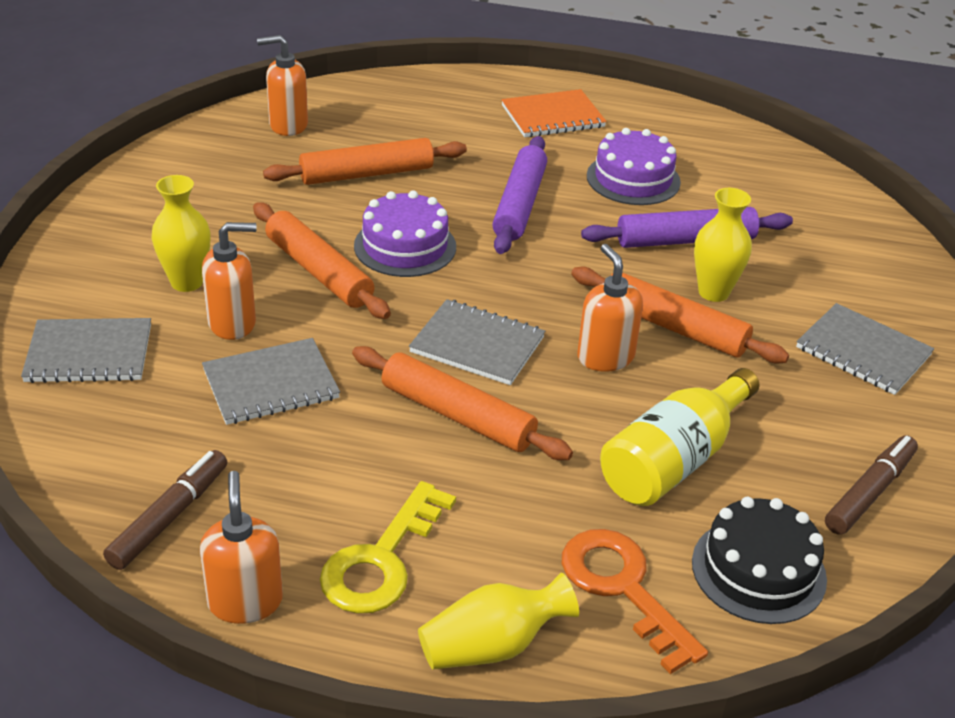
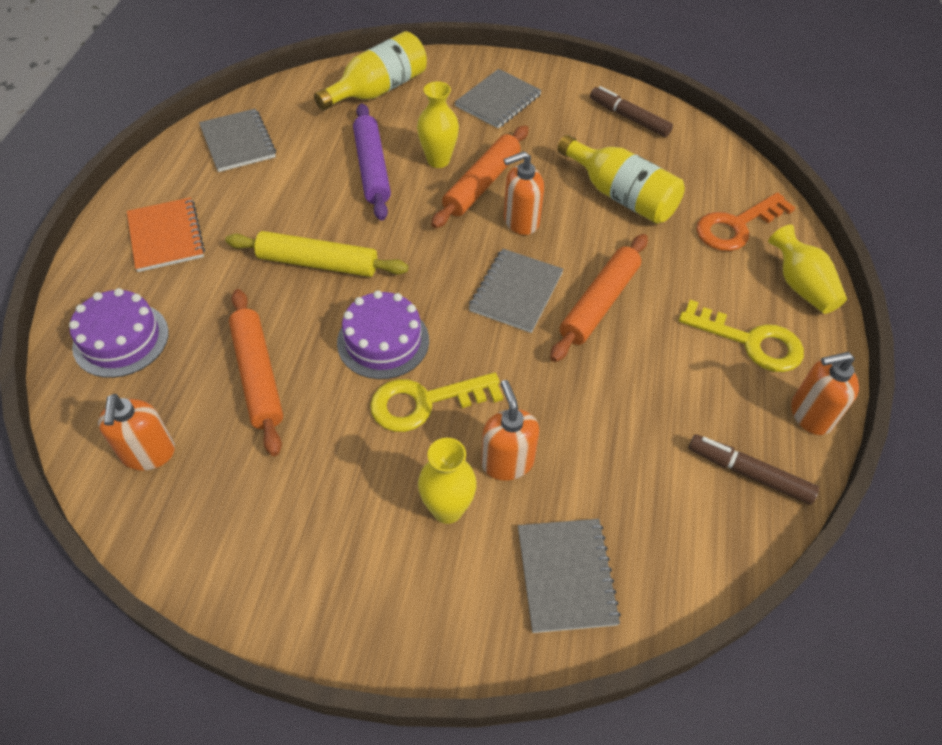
camera: 90 degrees left, 15 degrees up
(271, 384) = (585, 423): grey notebook -> grey notebook (238, 142)
(319, 271) = (424, 402): orange rolling pin -> yellow key
(519, 204) = (317, 263): purple rolling pin -> yellow rolling pin
(633, 179) = (281, 190): purple cake -> purple cake (121, 339)
(758, 570) = (704, 169): black cake -> none
(847, 246) = (378, 90): none -> yellow bottle

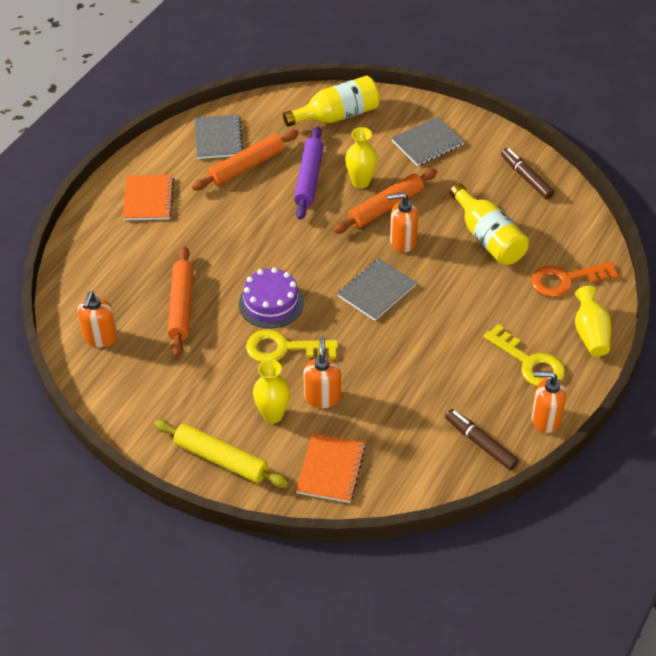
camera: 20 degrees right, 5 degrees down
(121, 339) = (101, 263): purple cake -> none
(317, 263) = (245, 240): yellow rolling pin -> yellow rolling pin (221, 459)
(566, 576) = (331, 469): grey notebook -> orange notebook
(599, 303) = (433, 312): orange rolling pin -> orange rolling pin (246, 166)

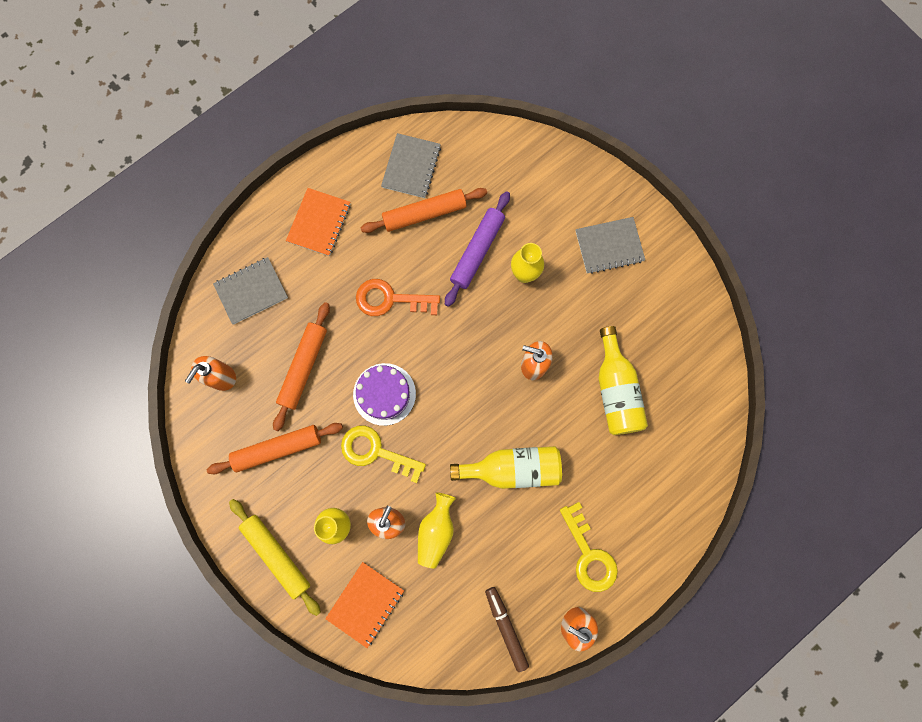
camera: 20 degrees right, 30 degrees up
(337, 116) = (536, 177): yellow bottle -> yellow bottle (512, 468)
(376, 291) = (485, 416): grey notebook -> grey notebook (251, 291)
(386, 207) = (535, 315): orange rolling pin -> orange rolling pin (277, 449)
(526, 178) = (686, 327): brown marker -> none
(566, 280) = (666, 470): orange key -> orange key (390, 299)
(590, 333) = (660, 542): yellow vase -> yellow vase (436, 531)

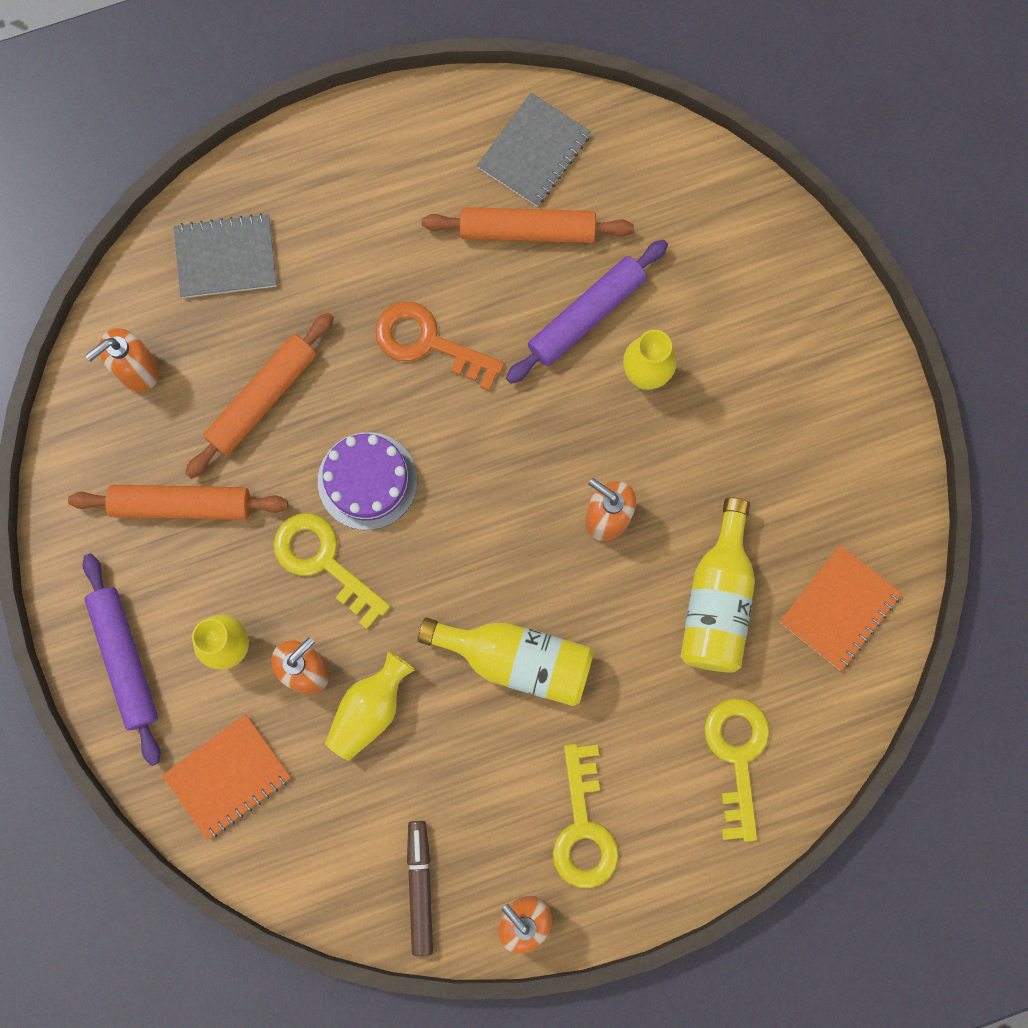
camera: 20 degrees right, 0 degrees up
(276, 555) = (125, 659): yellow rolling pin -> purple rolling pin
(319, 223) = (364, 189): orange notebook -> orange notebook (839, 608)
(609, 246) = (792, 378): grey notebook -> none
(662, 478) = (737, 756): none -> yellow key

